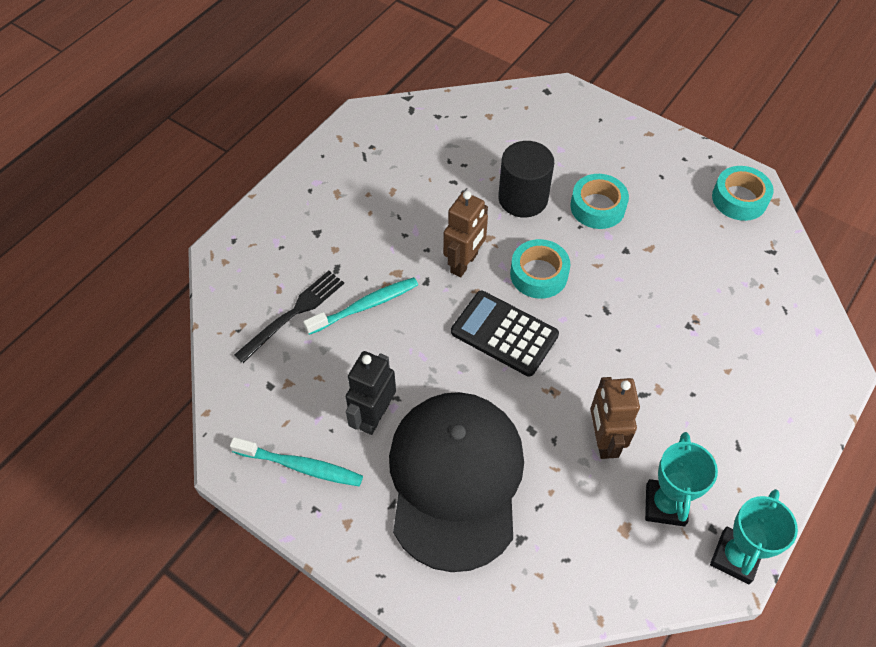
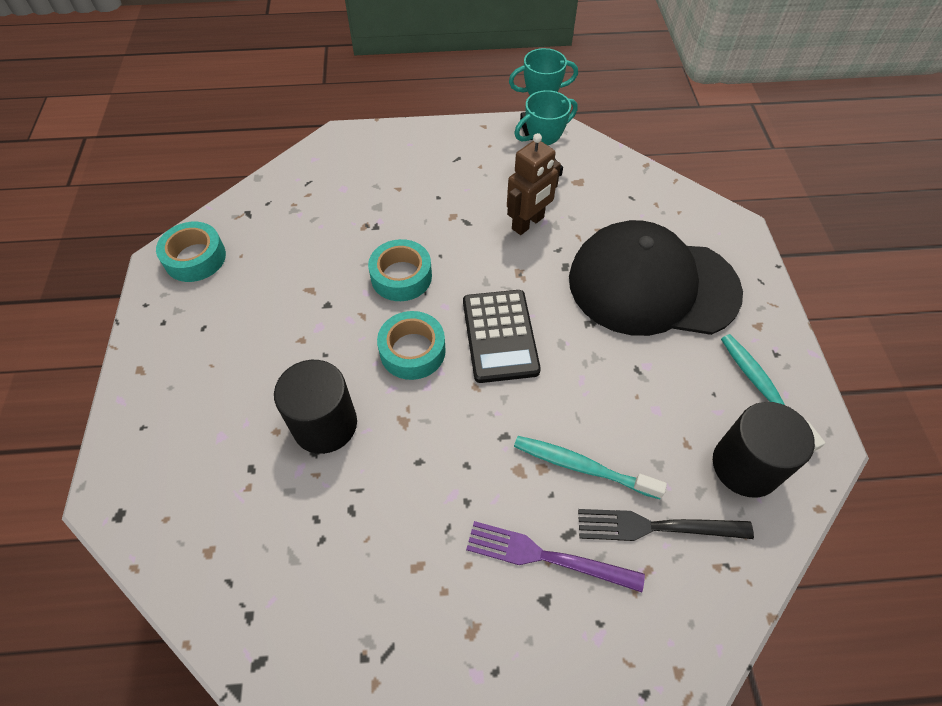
camera: 130 degrees left, 0 degrees up
(271, 397) = (745, 466): none -> black cylinder
(336, 249) = (546, 556): none -> purple fork
(374, 416) = (669, 372): black robot -> none
(455, 479) = (652, 285): black cap -> black cap turned 45 degrees clockwise
(464, 263) = (453, 418): brown robot -> none
(597, 207) = (287, 354): turquoise tape -> turquoise tape (401, 276)

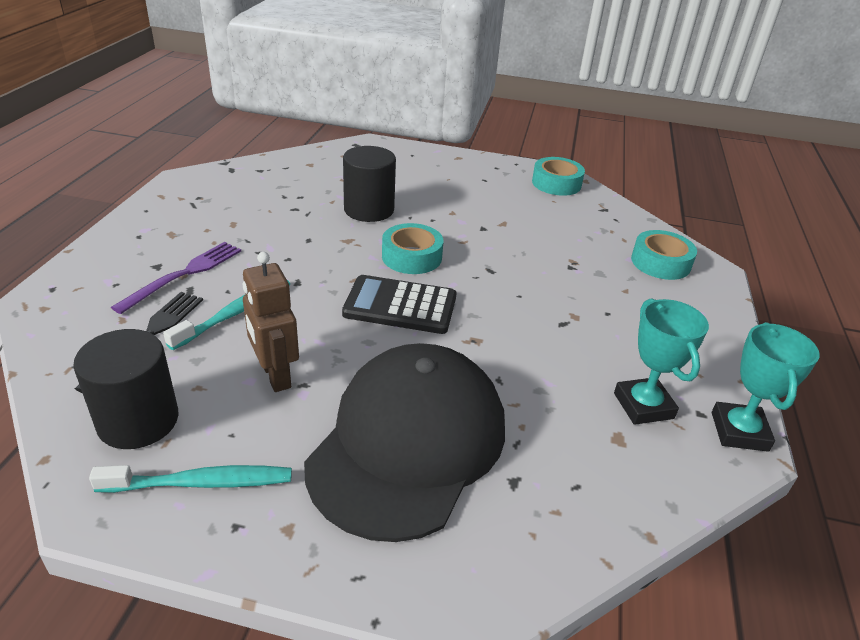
camera: 105 degrees right, 20 degrees down
(401, 276) = (499, 268): turquoise tape -> turquoise tape (660, 263)
(528, 223) = (548, 367): brown robot -> brown robot (275, 375)

